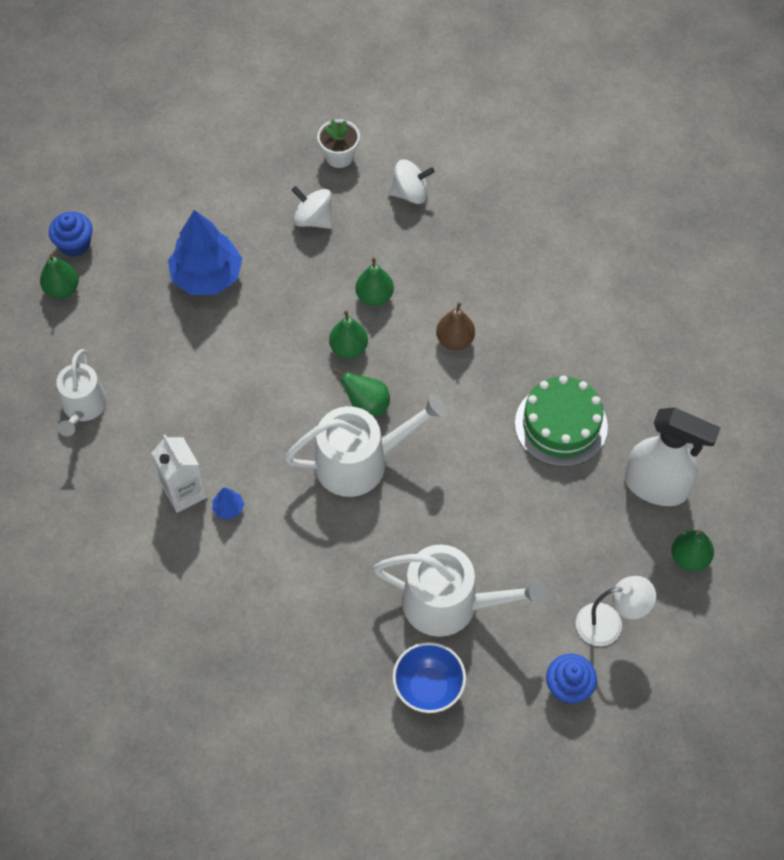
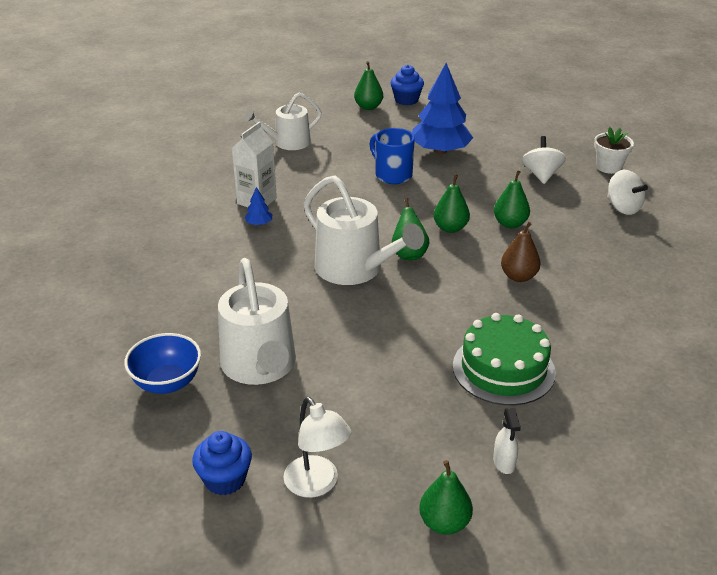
camera: 60 degrees right, 25 degrees down
(222, 344) = (392, 175): none -> blue mug
(656, 486) = (504, 463): white spray bottle -> white spray bottle, size x0.41

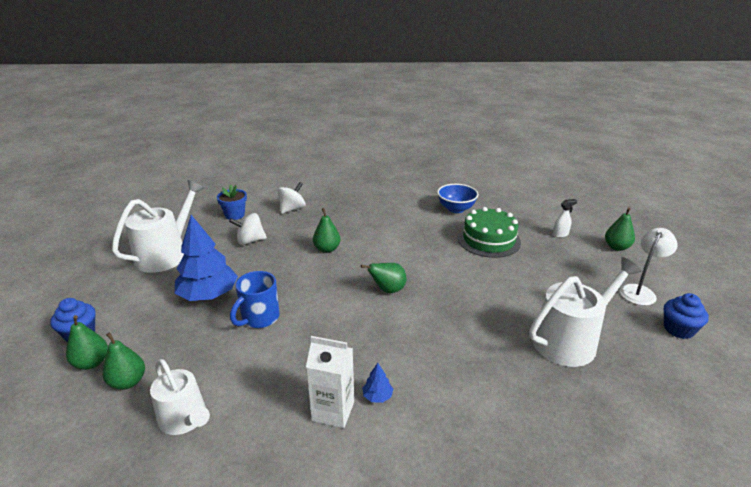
camera: 105 degrees left, 5 degrees down
(167, 383) = (634, 389): blue bowl -> blue bowl (456, 209)
(355, 269) = (422, 315): white watering can -> white watering can (166, 254)
(450, 228) = (342, 275): green pear -> green pear (128, 382)
(518, 276) = (393, 241): brown pear -> none
(609, 167) = (235, 215): white flower pot -> blue flower pot

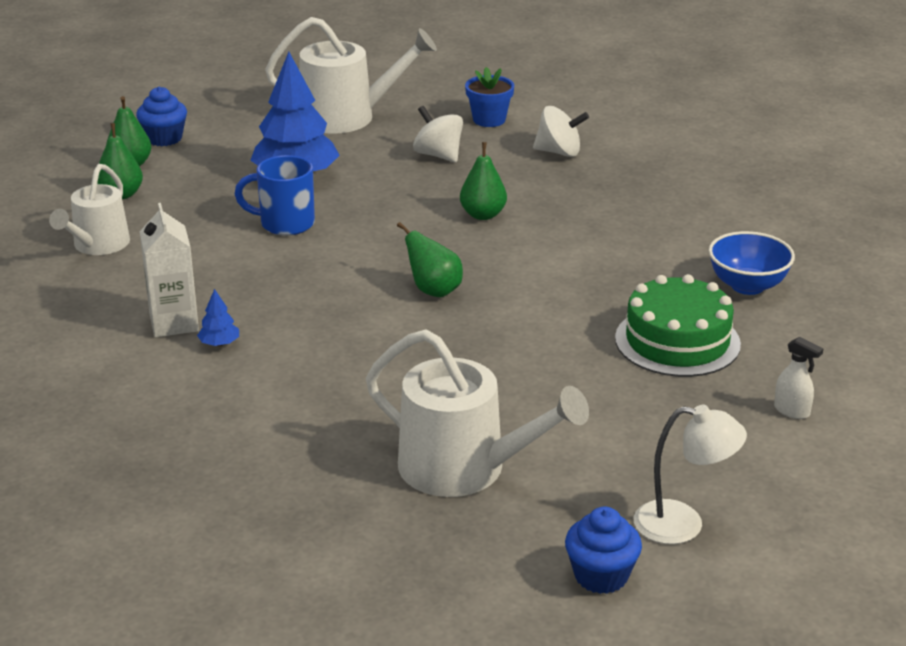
camera: 60 degrees right, 0 degrees up
(616, 247) = (821, 482): green pear -> none

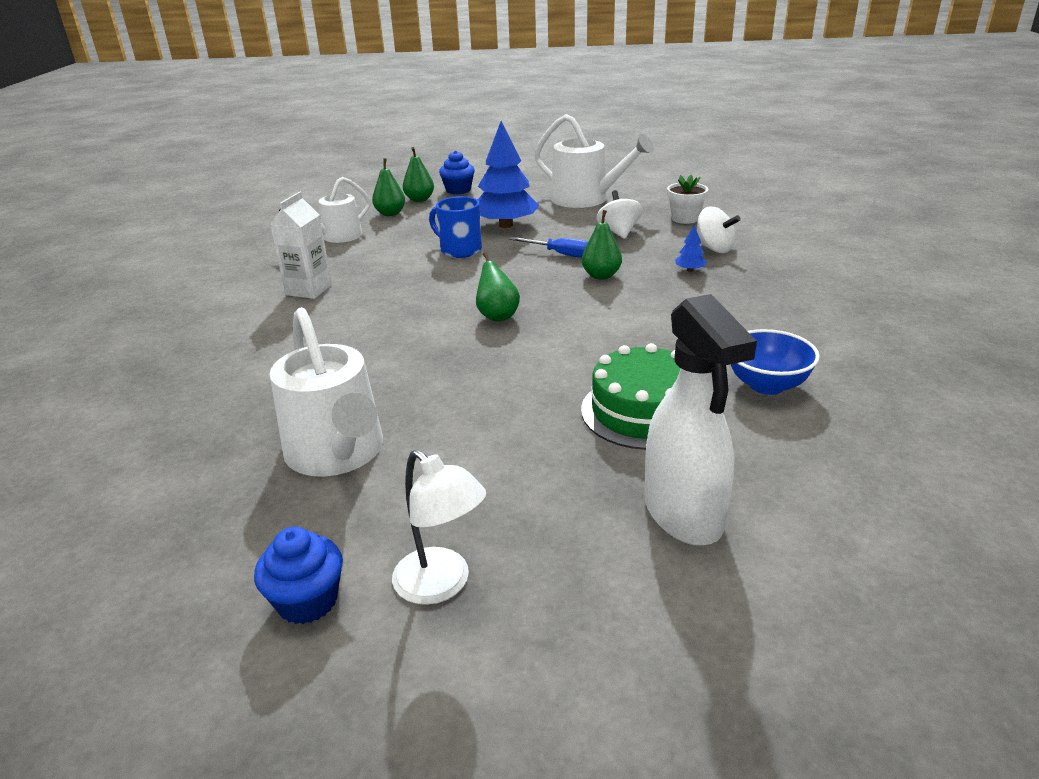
camera: 35 degrees right, 0 degrees up
(219, 343) = (315, 310): blue tree -> blue tree (690, 270)
(408, 199) = (560, 254): none -> blue screwdriver
(489, 120) = (685, 219): blue flower pot -> white flower pot
(792, 411) = (683, 515): white spray bottle -> white spray bottle, size x2.42

